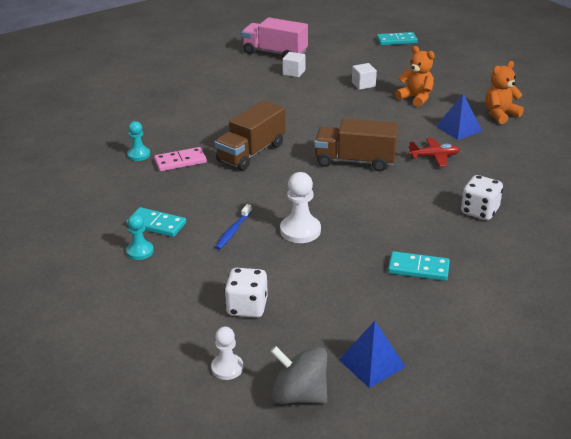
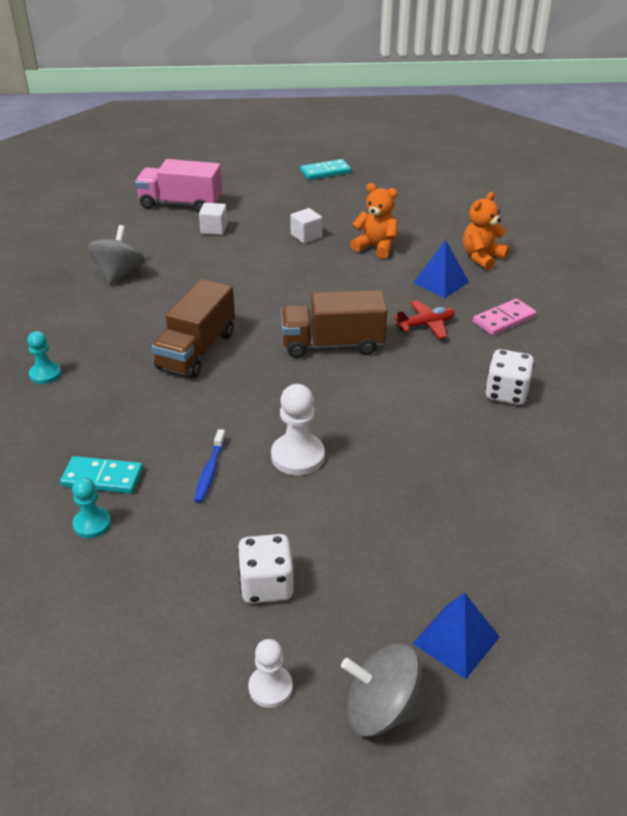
camera: 15 degrees left, 5 degrees up
(180, 161) = (106, 376): pink domino -> pink domino (504, 319)
(212, 96) = (119, 274): none -> grey spinning top
(418, 268) = (463, 487): turquoise domino -> none

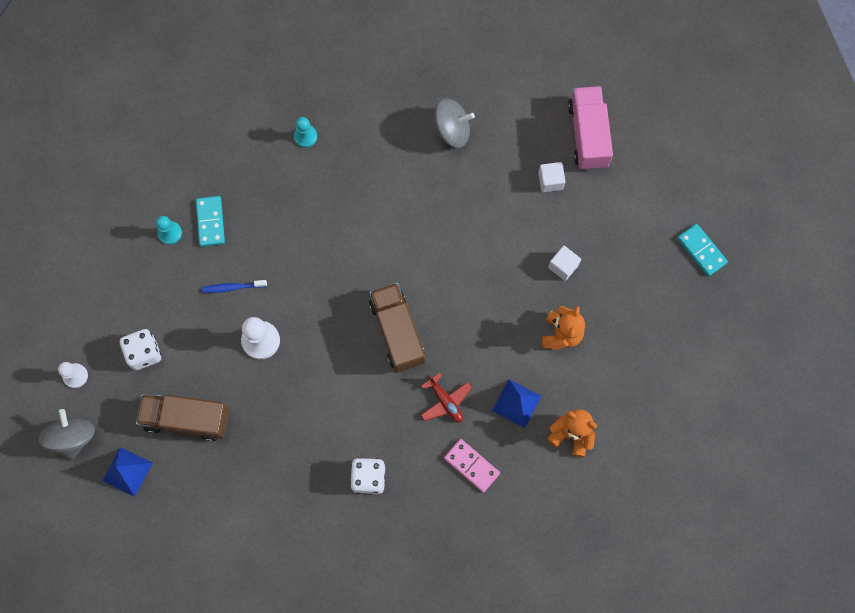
camera: 75 degrees right, 35 degrees up
(197, 350) = (362, 232): brown truck -> brown truck (187, 419)

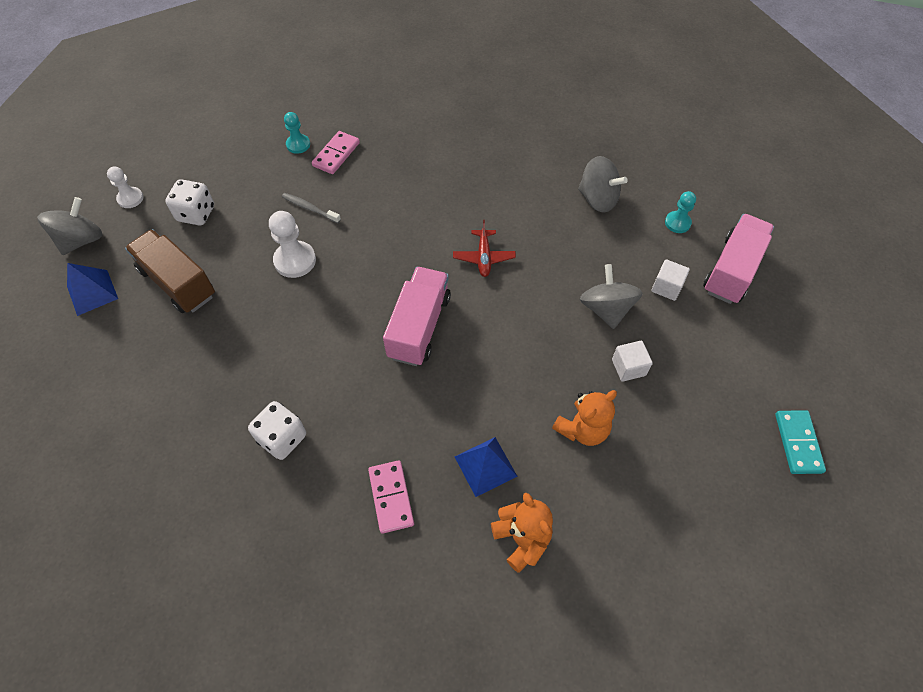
camera: 35 degrees right, 15 degrees down
(210, 222) = (336, 154): turquoise domino -> pink domino
(232, 287) = (310, 208): blue toothbrush -> grey toothbrush
(305, 136) = (465, 138): turquoise pawn -> turquoise pawn (677, 223)
(397, 332) = (419, 327): brown truck -> pink truck
(445, 401) = (414, 416): red plane -> red plane (484, 257)
(519, 228) = (606, 309): none -> grey spinning top

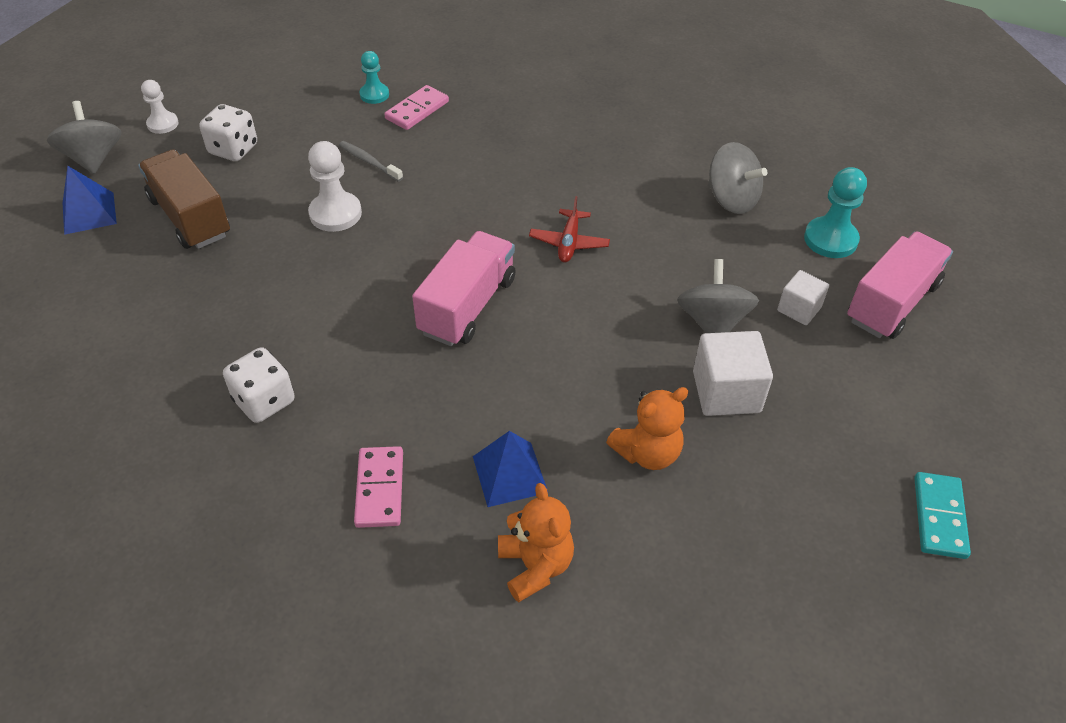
camera: 10 degrees right, 10 degrees down
(81, 240) = (94, 158): grey spinning top -> grey spinning top turned 60 degrees counterclockwise
(628, 367) = (726, 392): white cube -> white cube, size x1.63
(677, 223) = (830, 239): turquoise pawn -> turquoise pawn, size x1.57

